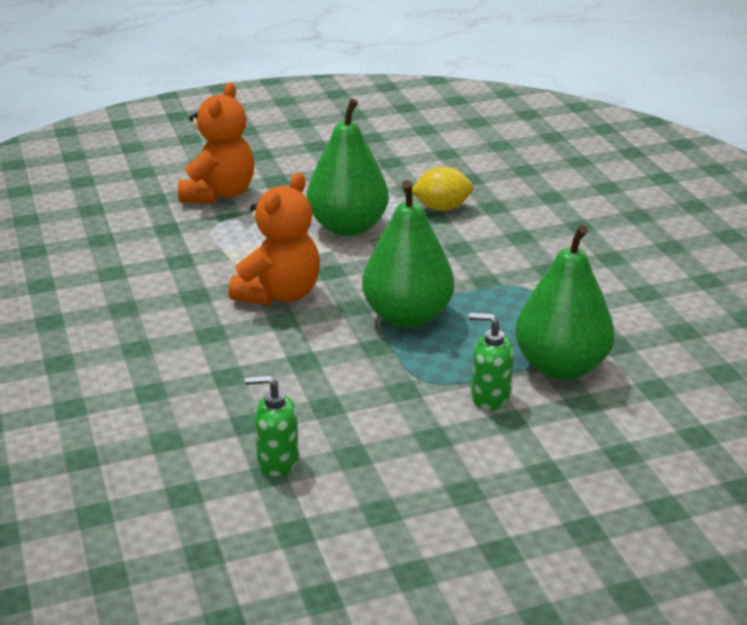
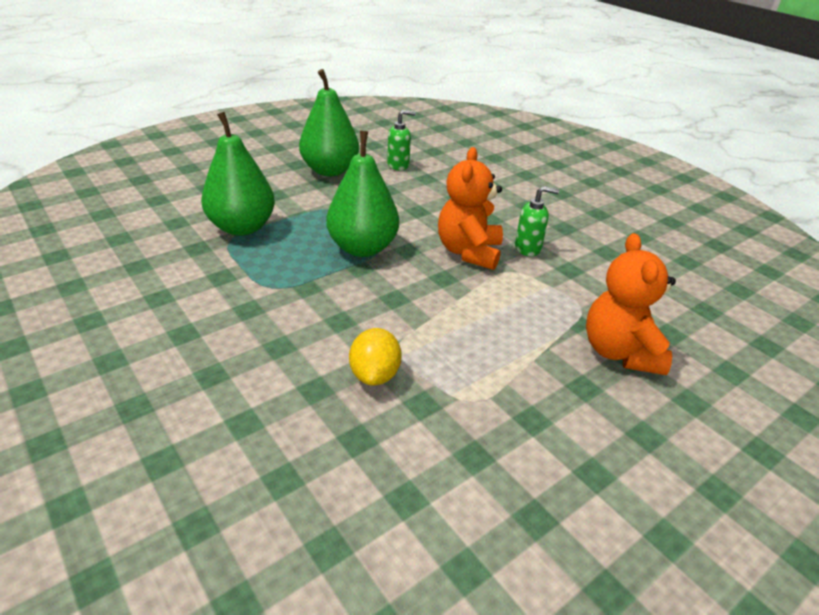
camera: 160 degrees right, 5 degrees up
(348, 227) = (459, 328): green pear -> green pear (330, 170)
(441, 208) = (375, 374): yellow lemon -> yellow lemon turned 60 degrees counterclockwise
(489, 397) = (290, 204): green soap dispenser -> green soap dispenser (528, 248)

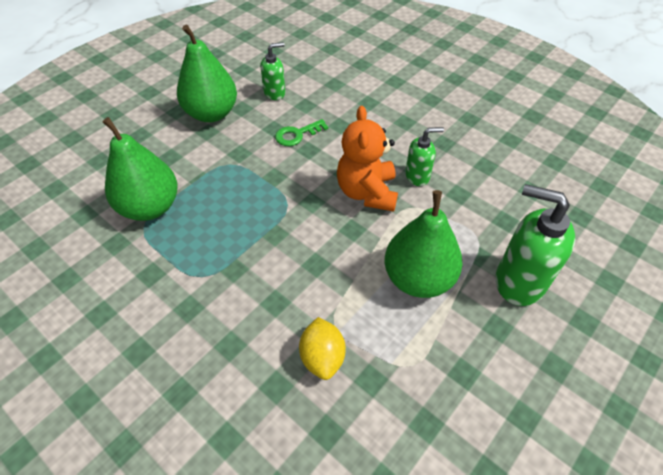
camera: 10 degrees left, 15 degrees up
(363, 248) = (271, 208): green pear -> green pear (418, 278)
(410, 198) = (297, 135): none -> green key
(619, 352) = (519, 281): orange teddy bear -> green soap dispenser

